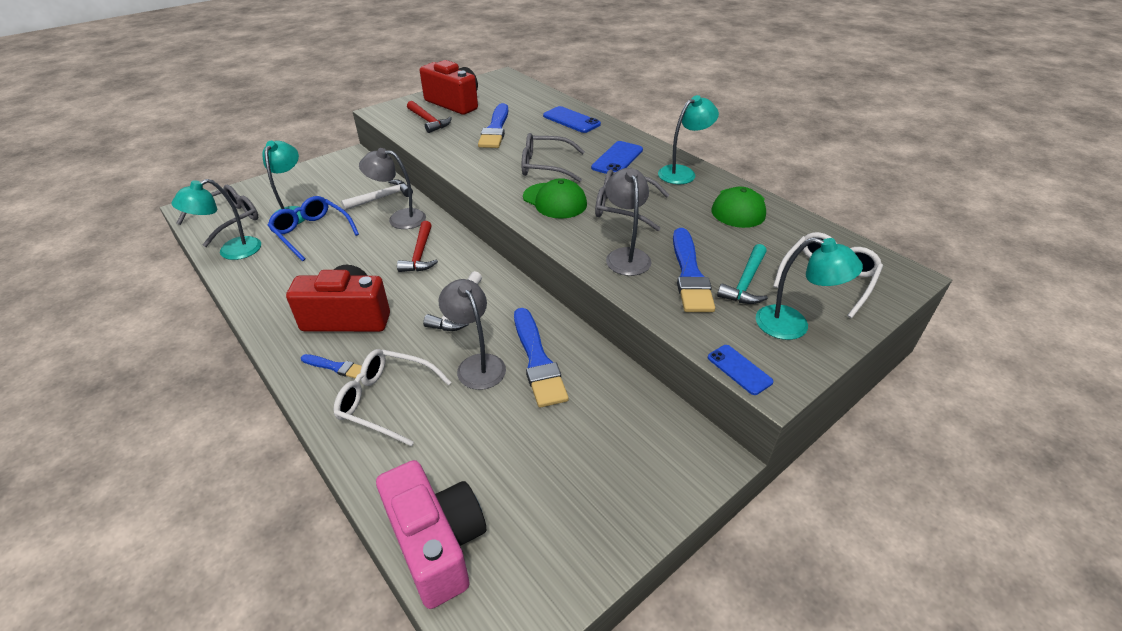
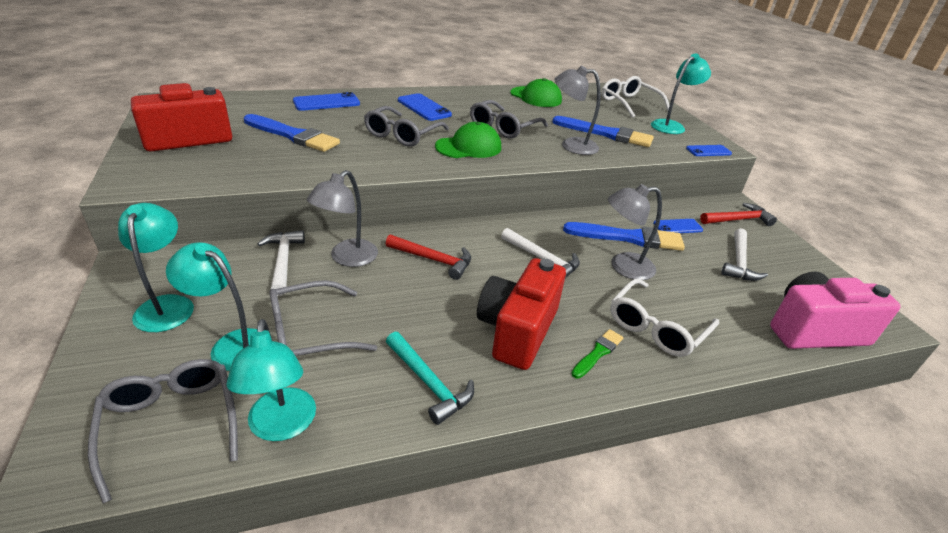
camera: 70 degrees left, 5 degrees down
(312, 233) = (310, 333): blue glasses -> grey glasses
(335, 367) = (598, 353): blue brush -> green brush
(428, 121) = (212, 162): red hammer -> red hammer (738, 220)
(551, 465) = (739, 262): none -> white hammer
(595, 399) = (677, 227): none -> blue phone
(682, 173) = (471, 96): turquoise lamp -> turquoise lamp (167, 305)
(746, 282) = (623, 122): turquoise hammer -> turquoise hammer (429, 383)

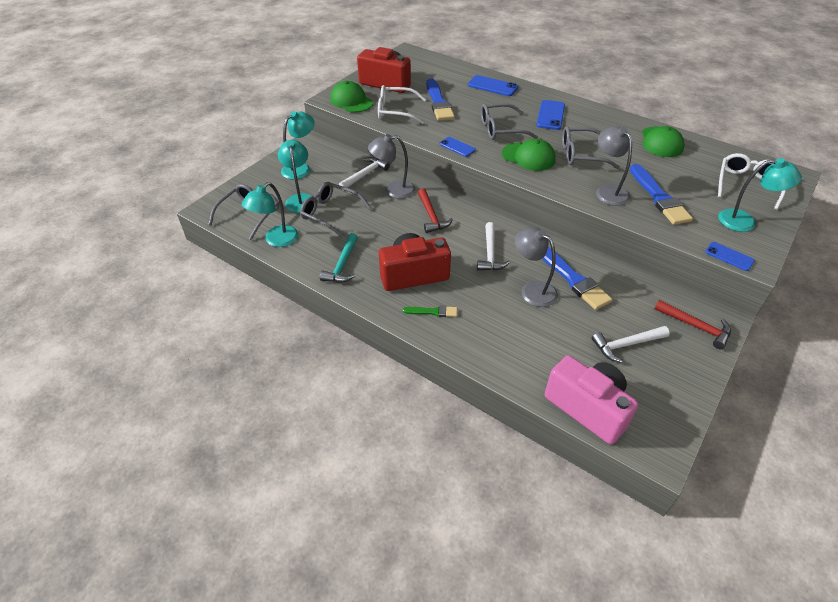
camera: 55 degrees right, 10 degrees up
(167, 175) = (351, 101): none -> green cap
(657, 327) = (487, 327): white glasses -> white glasses (396, 111)
(677, 227) = (627, 297): blue phone -> blue phone (457, 147)

